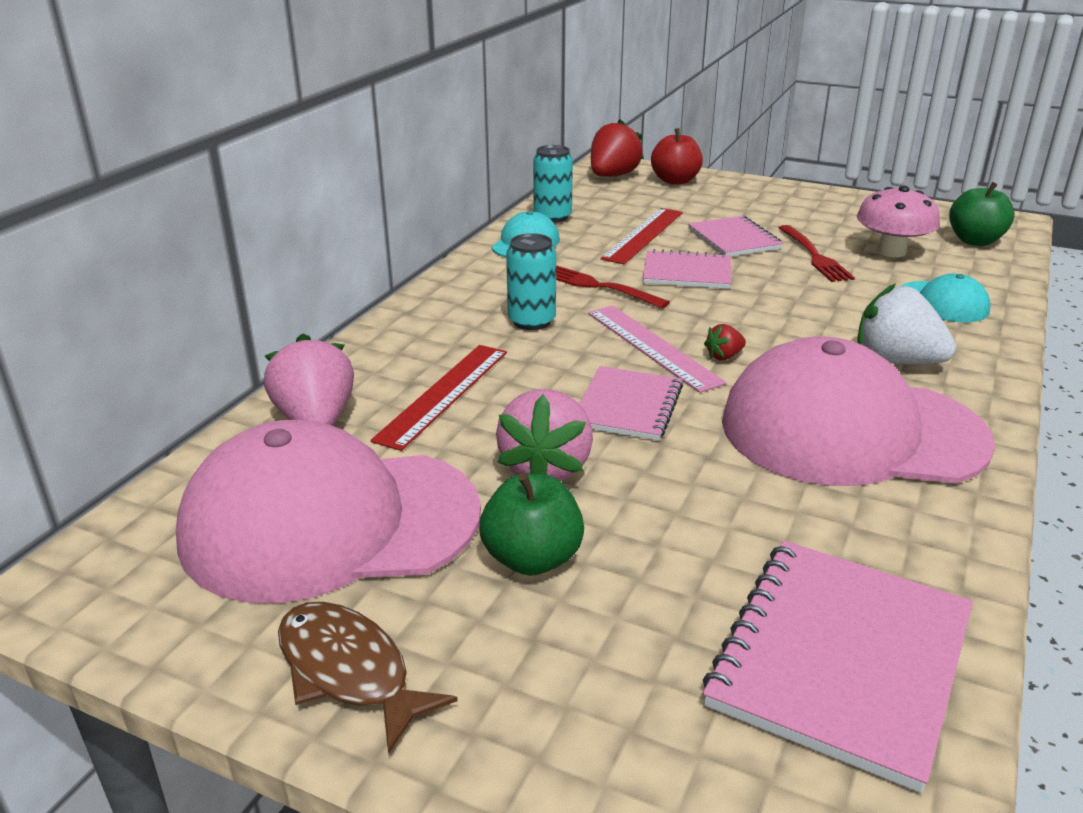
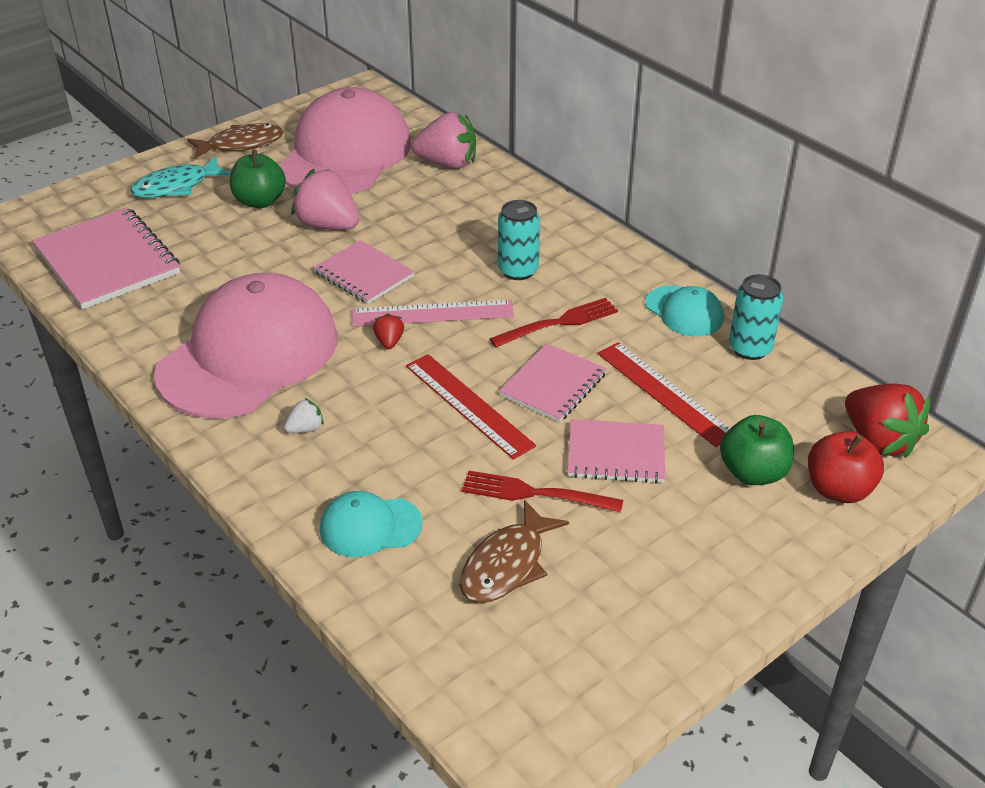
camera: 115 degrees right, 10 degrees up
(444, 394) = (441, 210): red ruler -> red ruler (468, 405)
(559, 692) = (176, 186): none -> turquoise fish
(891, 251) = (507, 565): pink mushroom -> brown fish
(896, 361) = (305, 429): white strawberry -> white strawberry, size x0.46
(975, 241) = (487, 668): green apple -> green apple (753, 472)

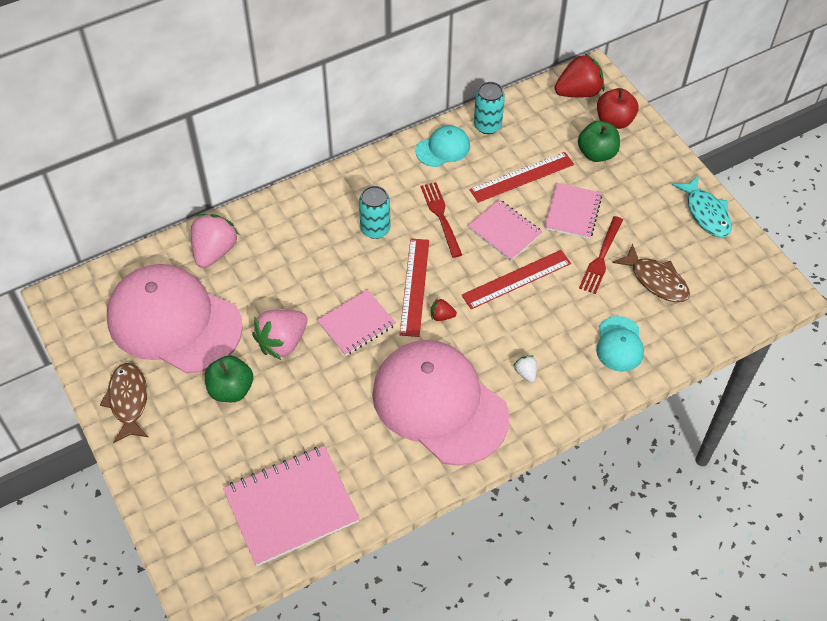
camera: 80 degrees left, 15 degrees up
(176, 186) = (186, 454): turquoise fish -> turquoise fish (706, 213)
(433, 313) = (414, 286): pink ruler -> red ruler

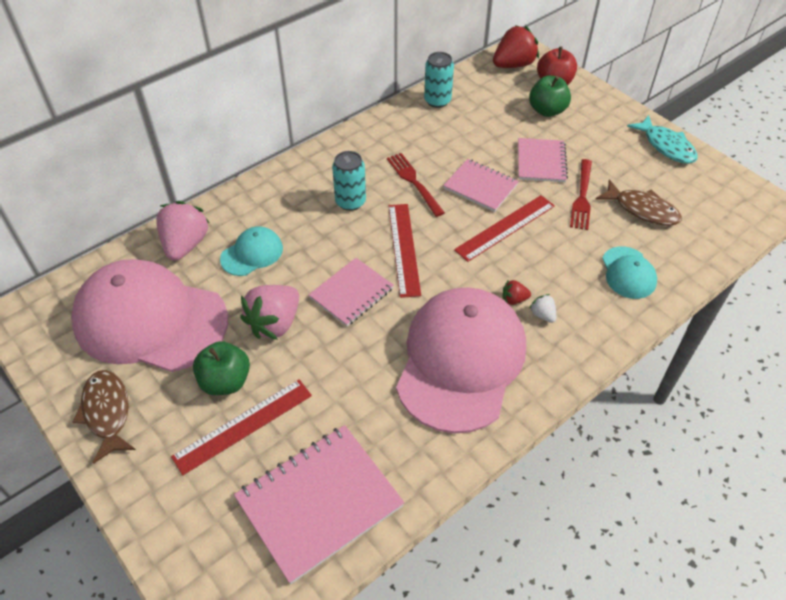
camera: 10 degrees left, 5 degrees down
(439, 404) = (461, 361): pink cap -> pink cap turned 75 degrees clockwise
(441, 316) = (439, 272): red strawberry -> red strawberry (514, 299)
(443, 148) = (400, 124): turquoise cap -> turquoise cap (252, 253)
(522, 177) = (483, 138): red ruler -> red ruler (243, 425)

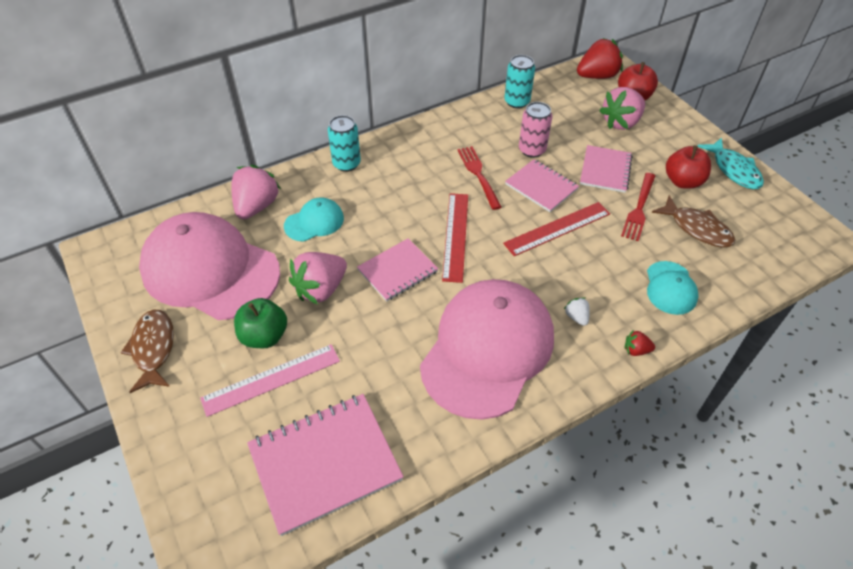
camera: 10 degrees right, 0 degrees up
(243, 425) = (271, 379): red ruler -> pink ruler
(350, 202) = (415, 186): turquoise can -> turquoise can (346, 164)
(463, 149) = (532, 150): none -> pink can
(514, 299) = (551, 298): red strawberry -> red strawberry (636, 350)
(547, 110) = (621, 122): green apple -> pink strawberry
(619, 164) = (683, 181): none -> red apple

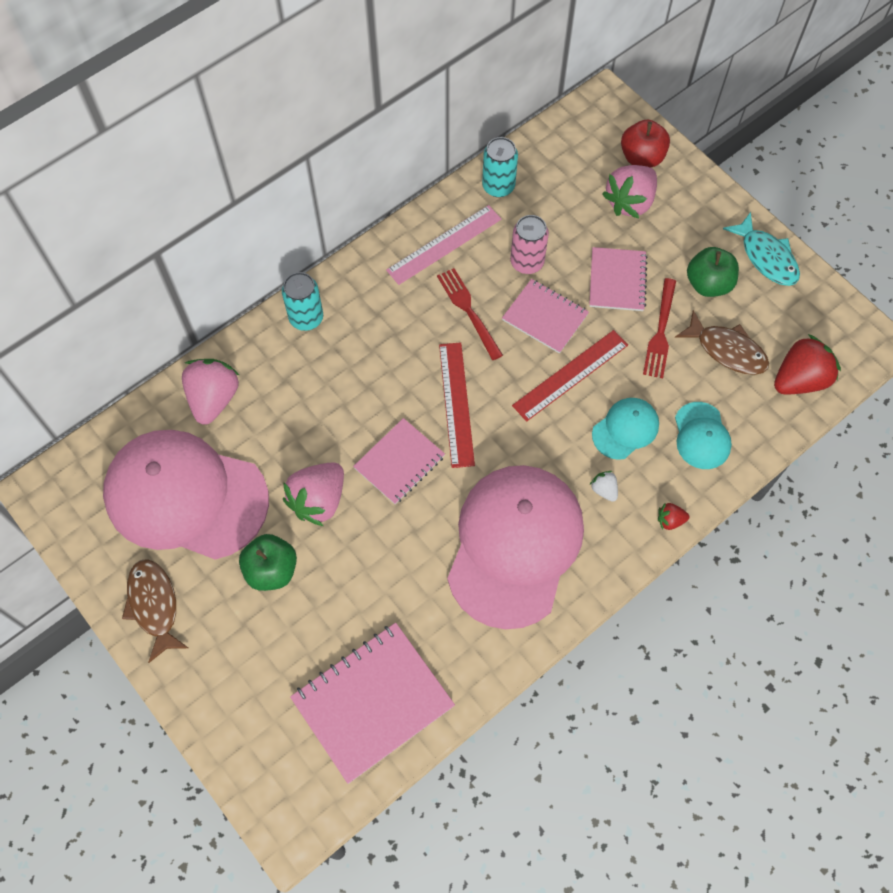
camera: 10 degrees left, 15 degrees up
(271, 379) = (293, 620): pink ruler -> pink ruler (444, 244)
(314, 222) = (288, 410): turquoise cap -> turquoise cap (625, 429)
(597, 76) = (594, 127): red strawberry -> red strawberry (799, 379)
(683, 181) = (708, 284): red apple -> green apple

